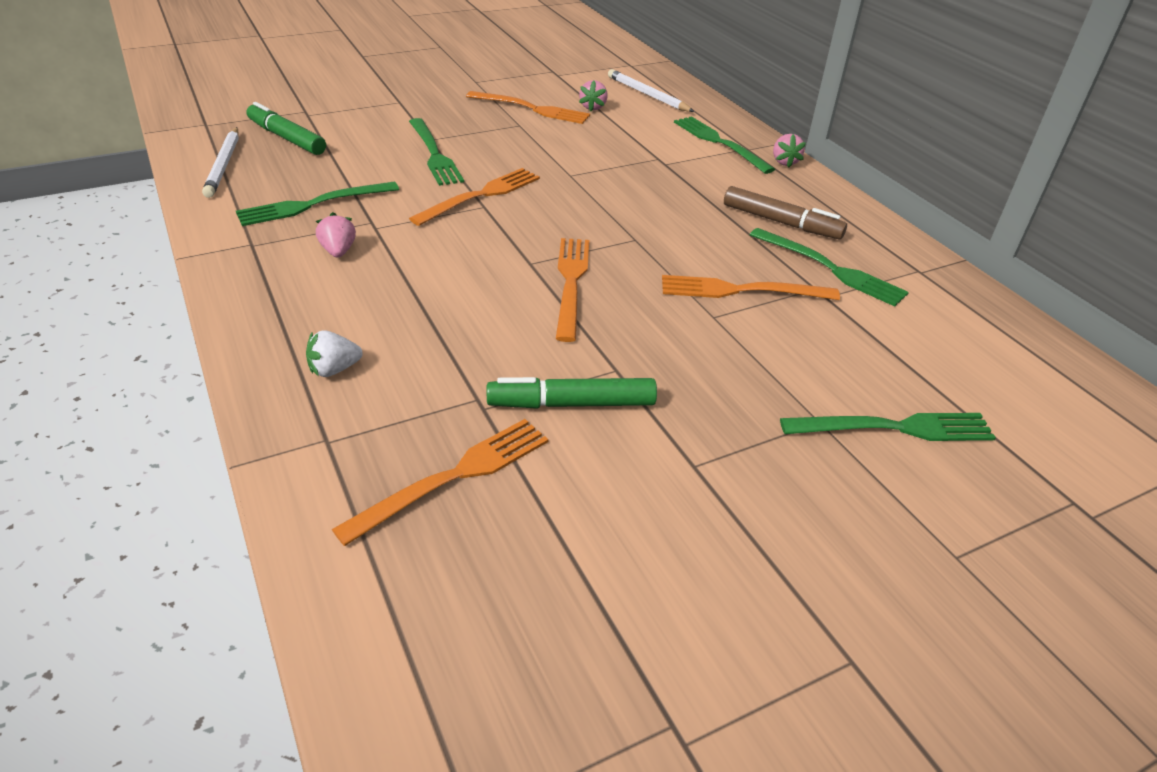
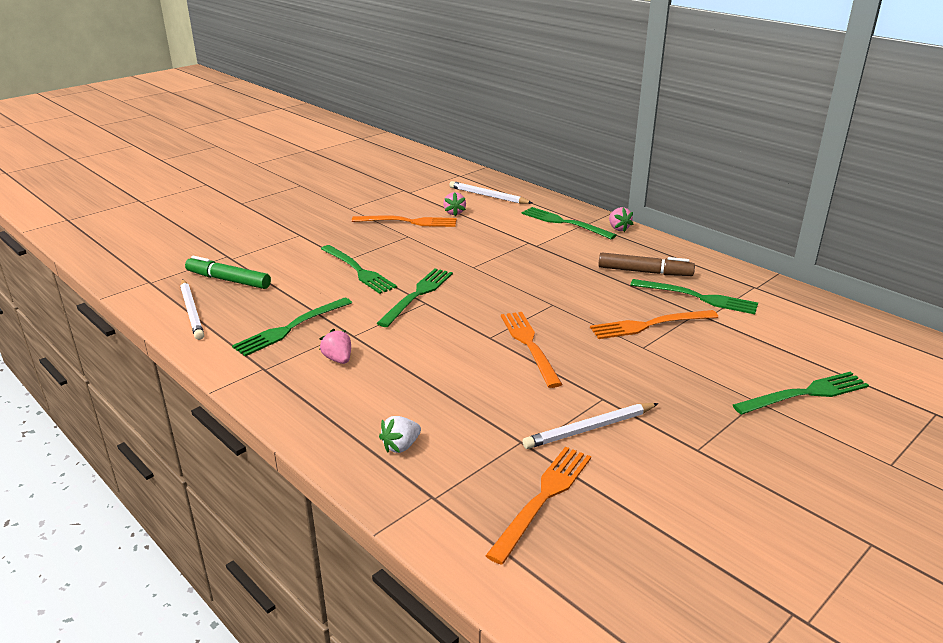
camera: 15 degrees left, 10 degrees down
(481, 195) = (417, 295): orange fork -> green fork
(572, 404) = (589, 429): green marker -> white pencil

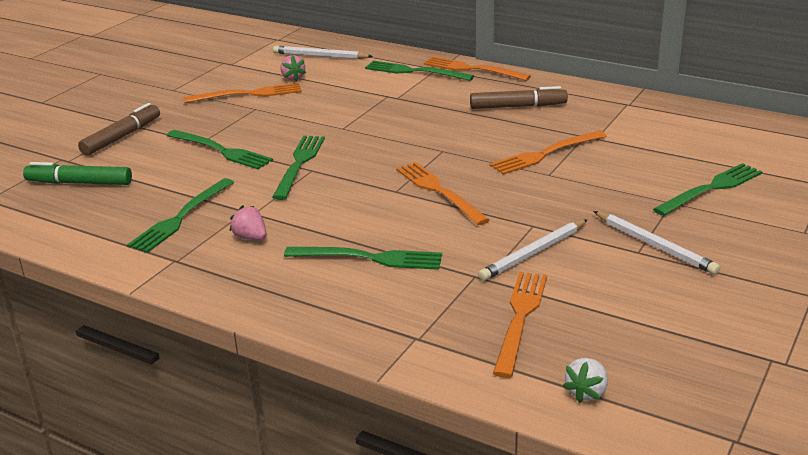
camera: 15 degrees left, 0 degrees up
(192, 311) = (57, 220): white pencil -> white pencil (655, 245)
(285, 244) = (121, 137): none -> brown marker
(401, 446) = (361, 302): white strawberry -> white strawberry (586, 392)
(618, 228) = (472, 69): pink strawberry -> orange fork
(698, 297) = (579, 122): green fork -> green fork (370, 258)

